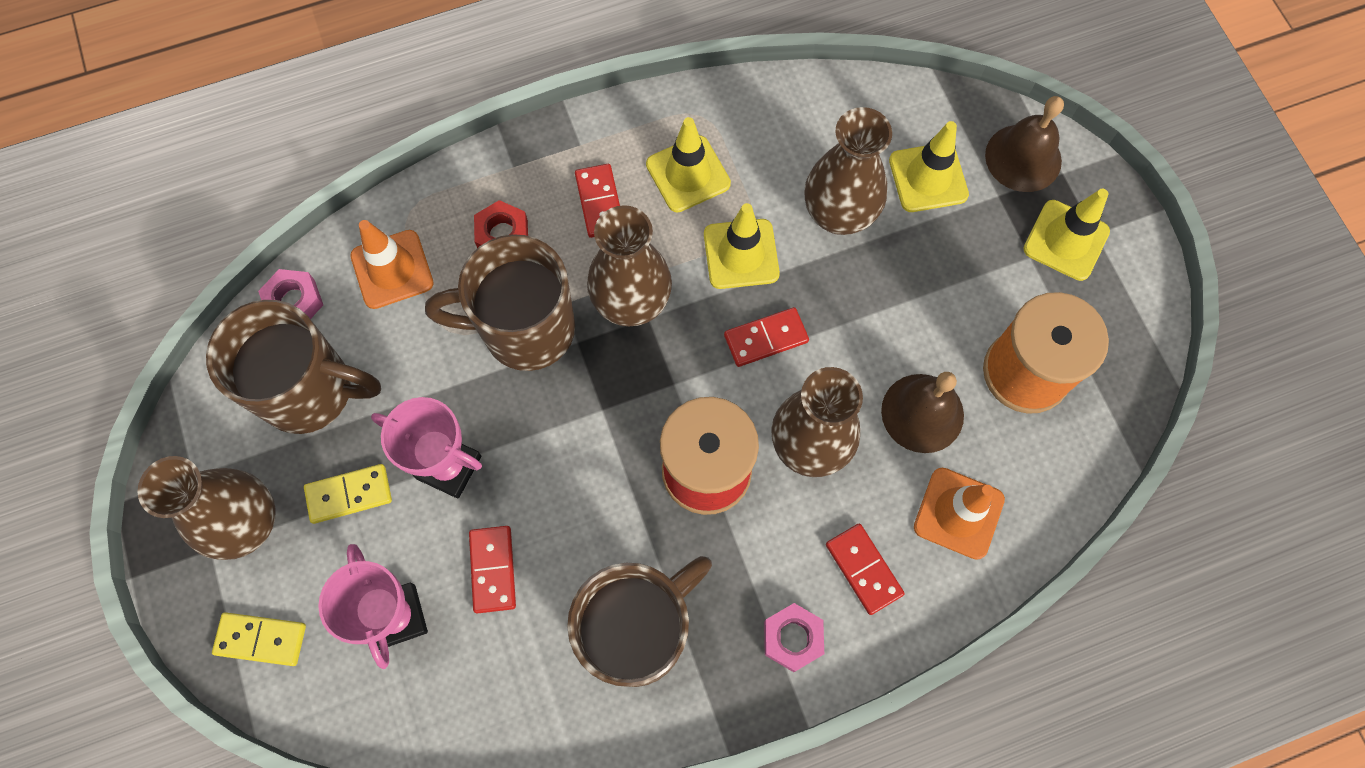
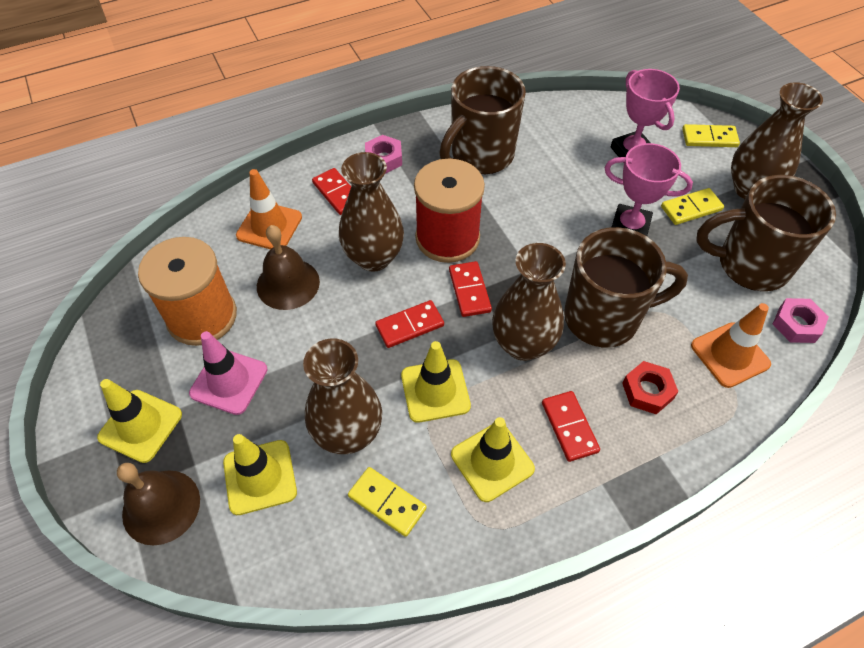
camera: 175 degrees right, 15 degrees down
(493, 569) = (580, 177): red domino -> red domino (469, 290)
(798, 144) = (387, 502): none -> yellow domino
(977, 284) = (229, 381): none -> pink traffic cone

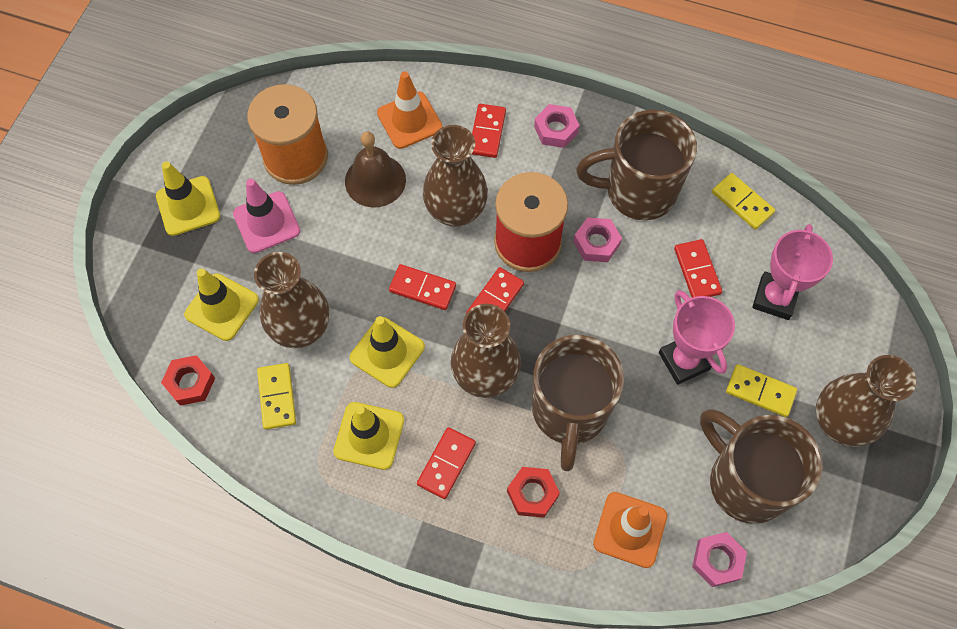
camera: 45 degrees right, 10 degrees up
(161, 506) = (151, 272): brown bell -> none
(298, 562) = (190, 383): none -> red nut
(492, 204) = (596, 243): none -> pink nut
(571, 172) = (697, 271): none -> red domino
(604, 318) = (569, 412): brown mug -> brown mug turned 60 degrees clockwise
(709, 138) = (867, 345): yellow domino -> yellow domino (742, 203)

